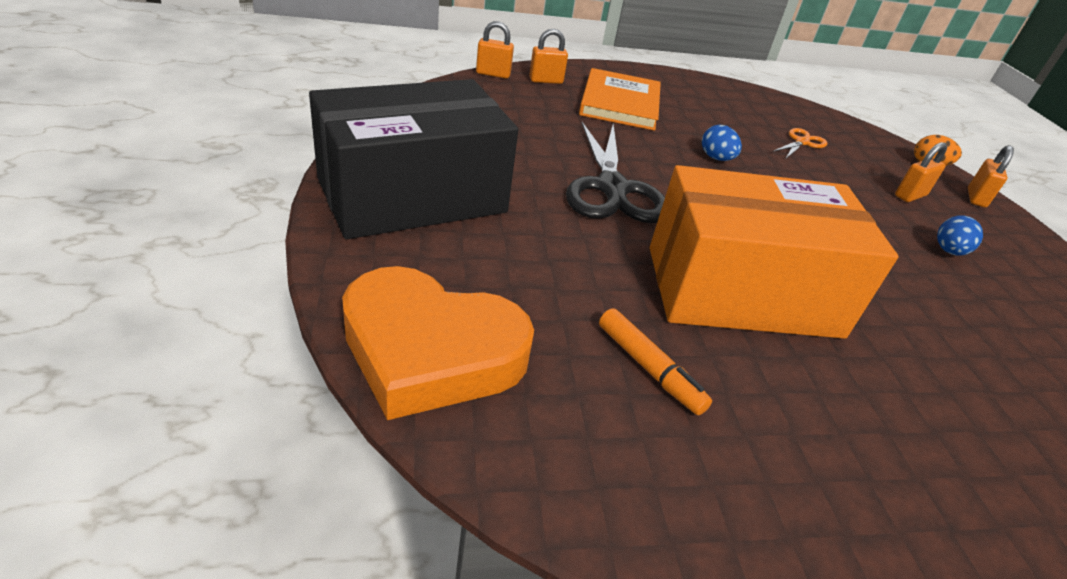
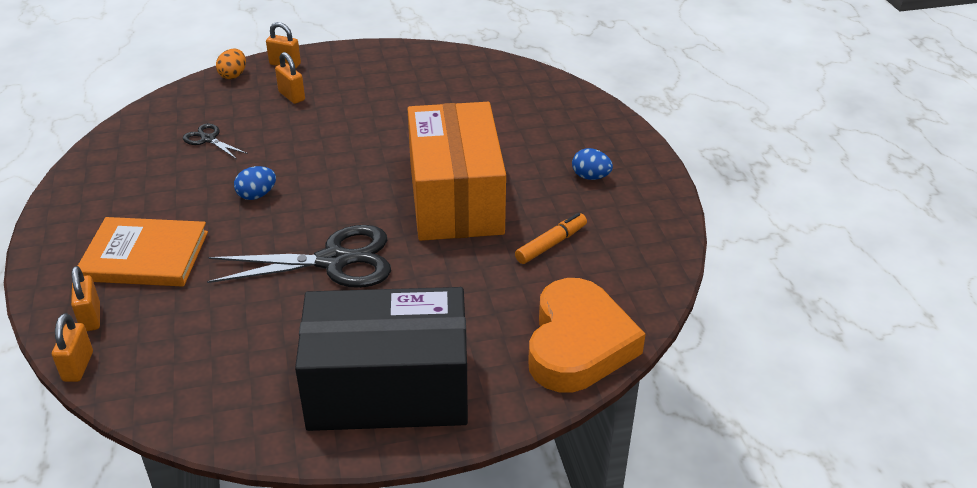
camera: 90 degrees left, 0 degrees up
(412, 195) = (388, 388): black box -> black box turned 60 degrees counterclockwise
(802, 142) = (208, 139): orange scissors -> black scissors
(948, 251) = (369, 95): blue egg -> blue egg (590, 177)

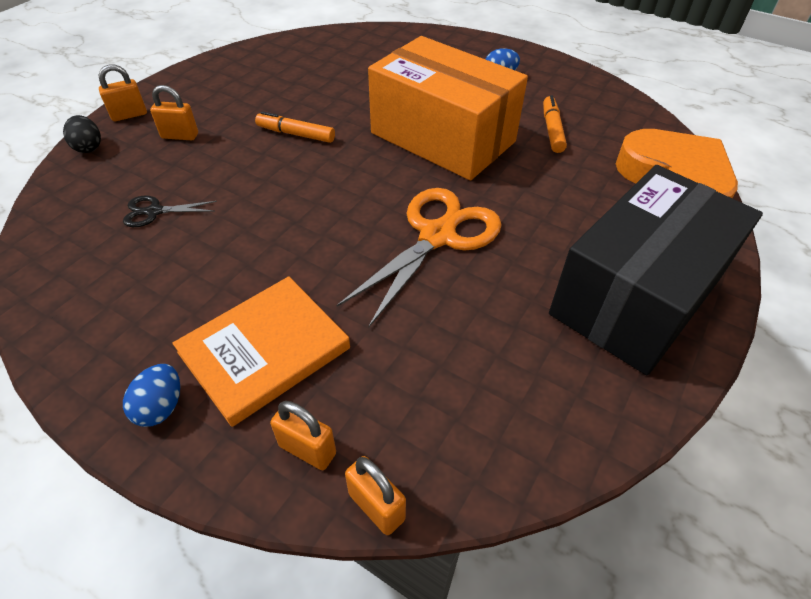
camera: 45 degrees left, 10 degrees up
(233, 75) = (88, 147): orange egg -> black egg
(257, 195) = (284, 228): blue egg -> blue egg (161, 407)
(333, 261) = (437, 236): black scissors -> orange scissors
(361, 136) = (296, 134): none -> orange marker

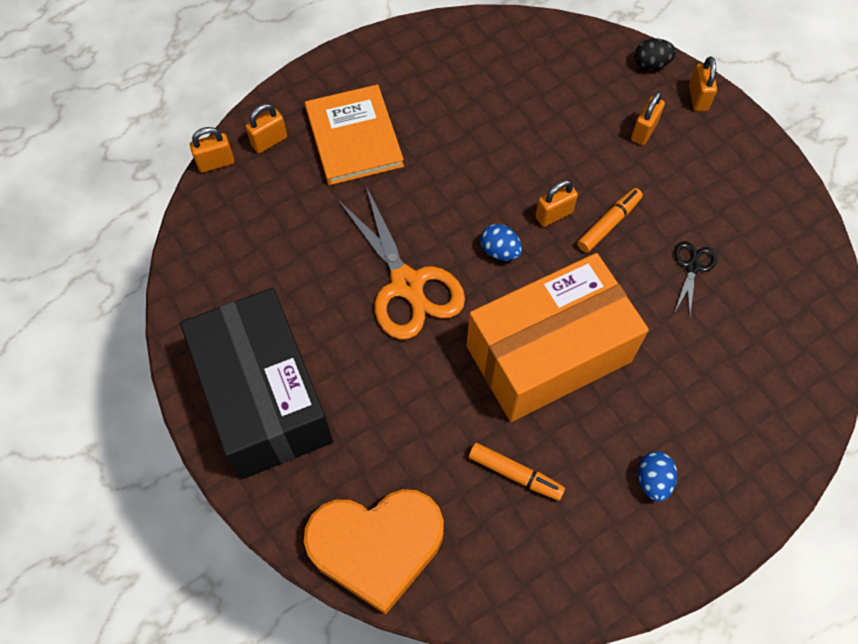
camera: 115 degrees right, 15 degrees up
(154, 212) = (535, 98): black scissors -> black scissors (692, 267)
(161, 407) = (341, 79): blue egg -> blue egg (500, 251)
(302, 165) = (554, 215): none -> orange padlock

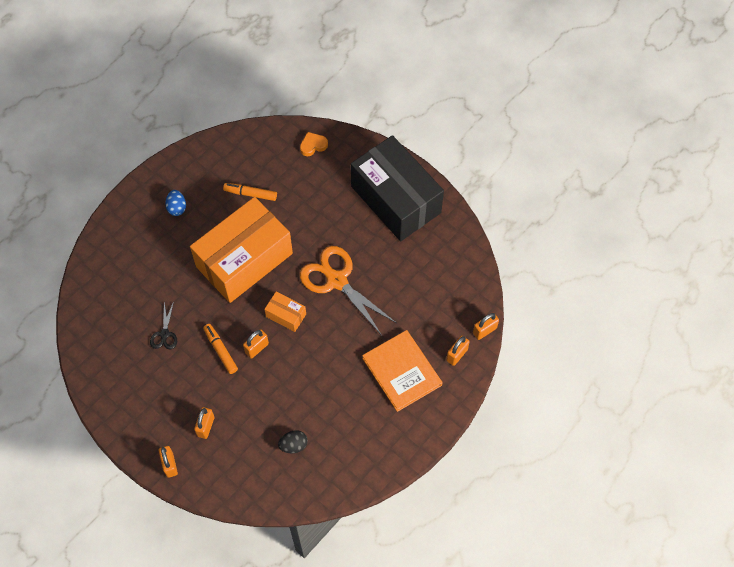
camera: 165 degrees right, 0 degrees up
(376, 546) = (313, 145): orange heart -> orange heart, size x0.41
(500, 251) = (286, 315): blue egg -> orange box
(608, 224) = (220, 350): orange marker -> orange marker turned 120 degrees clockwise
(651, 64) = (206, 486): black egg -> black egg (293, 445)

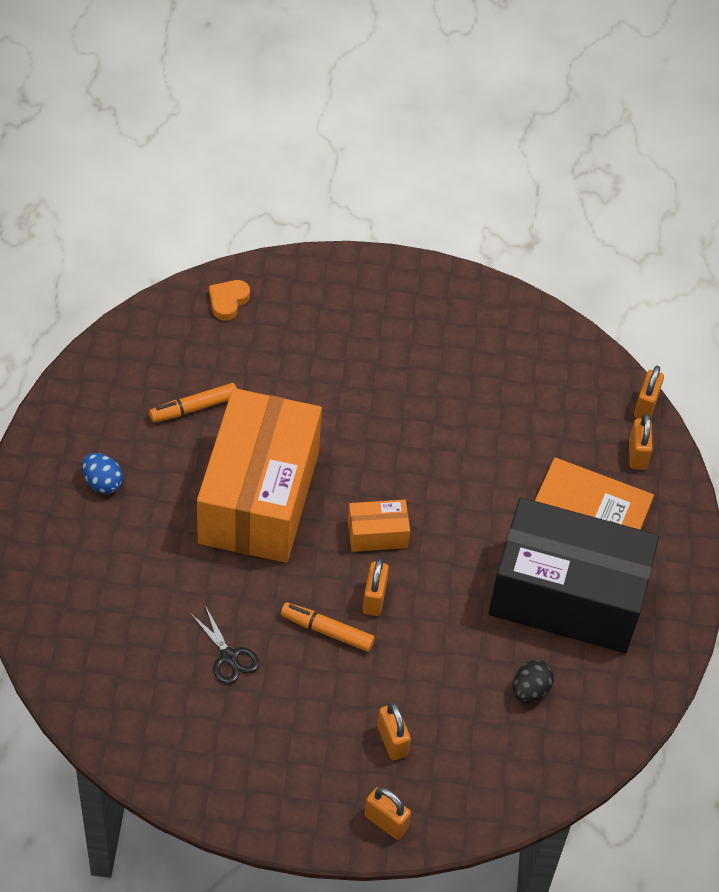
camera: 40 degrees left, 10 degrees down
(337, 280) = (407, 452): orange scissors -> none
(396, 199) = (397, 310): black box -> black box (567, 595)

